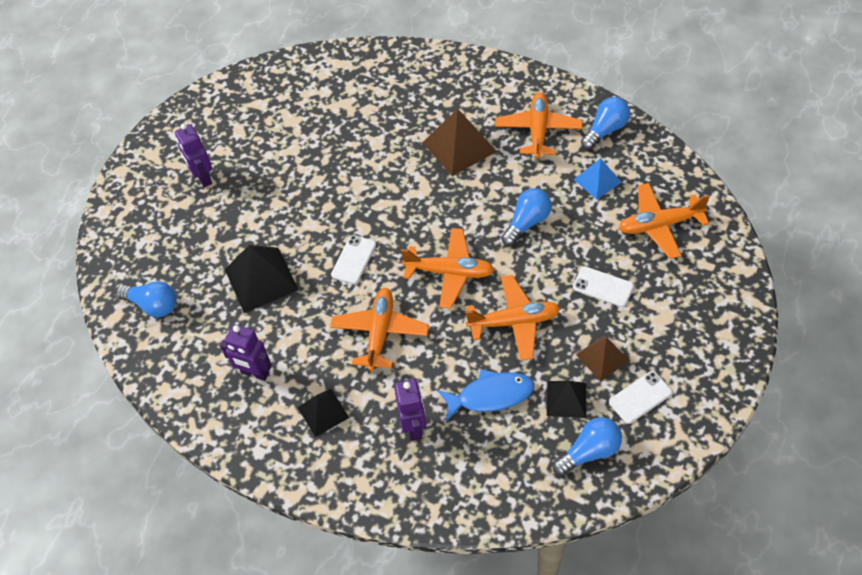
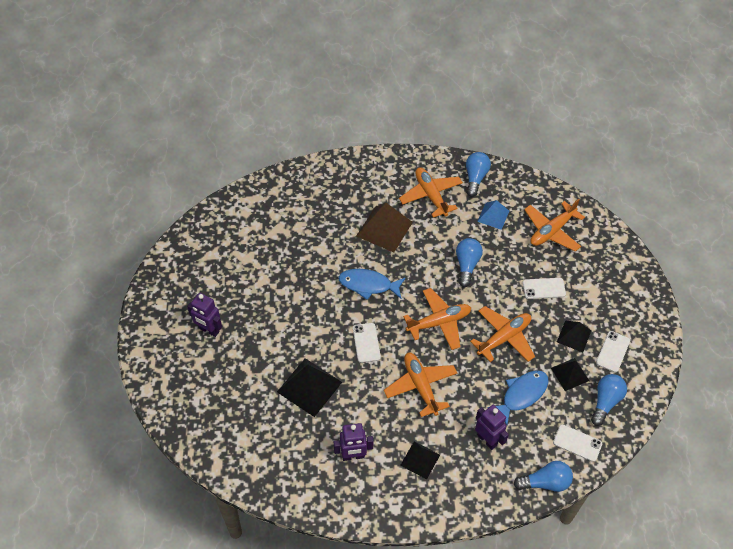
camera: 35 degrees left, 0 degrees up
(153, 305) = (241, 443): blue light bulb -> blue light bulb (545, 482)
(399, 199) = (368, 285): none -> blue fish
(519, 483) = (577, 443): none -> white phone
(602, 357) = (574, 336): brown pyramid -> black pyramid

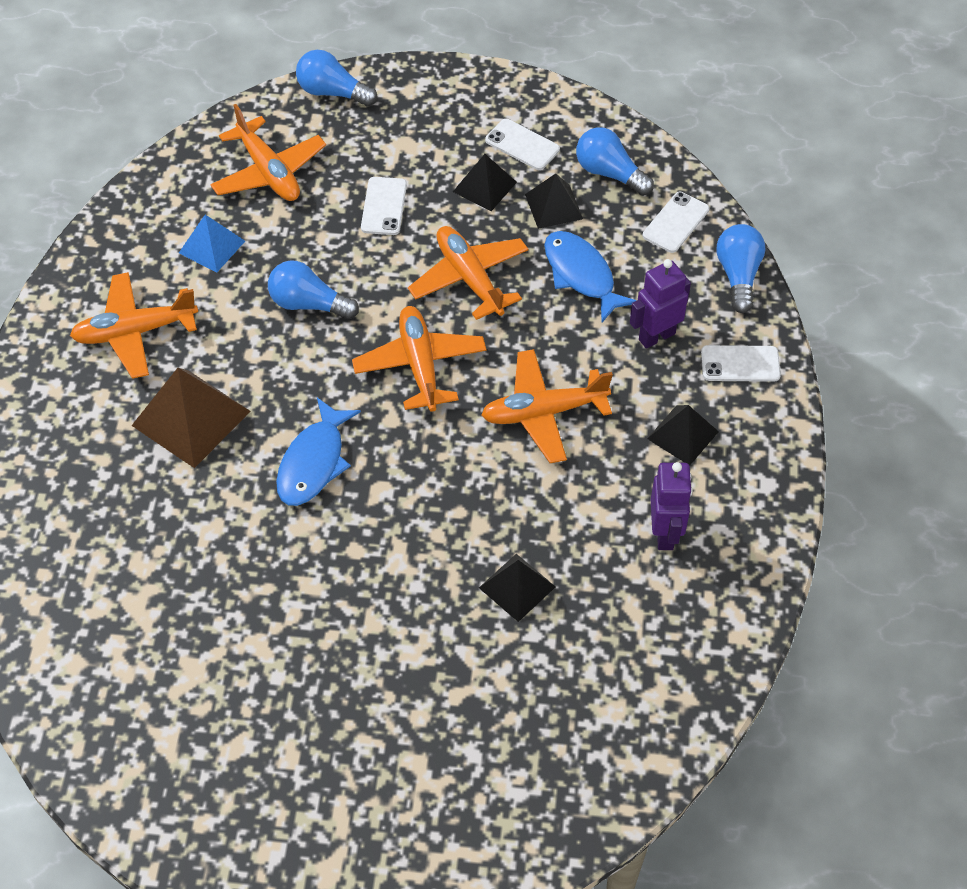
camera: 80 degrees left, 0 degrees up
(209, 330) = (356, 757): purple robot -> none
(309, 387) = (517, 587): black pyramid -> black pyramid, size x0.61
(366, 343) = (440, 482): white phone -> white phone (740, 364)
(475, 178) = (116, 257): blue light bulb -> blue light bulb (332, 92)

